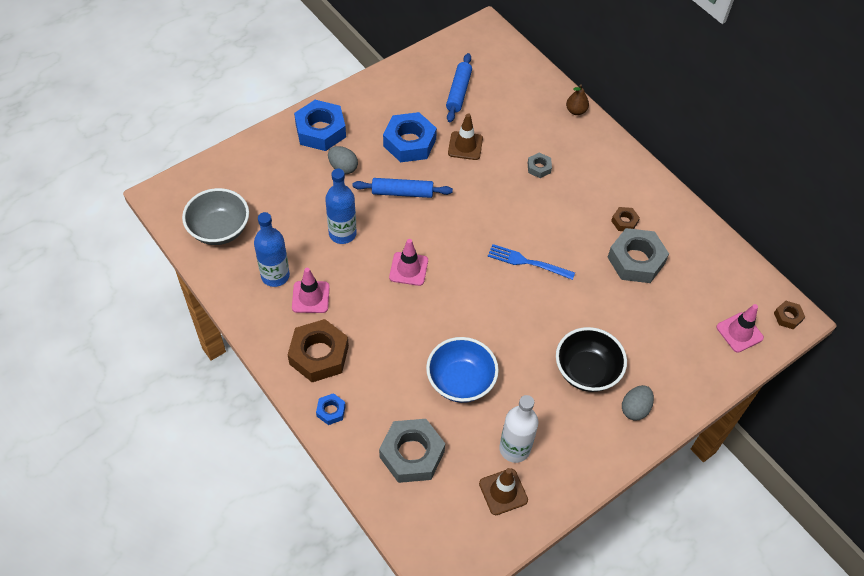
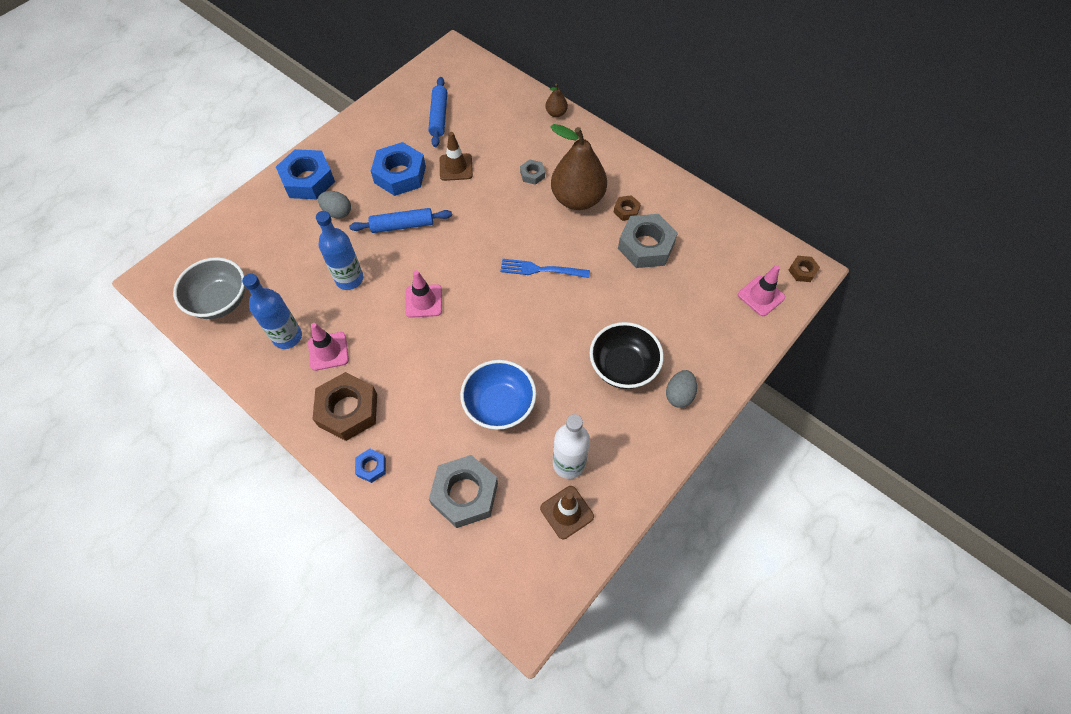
camera: 10 degrees left, 5 degrees up
(578, 200) = (577, 199): none -> brown pear

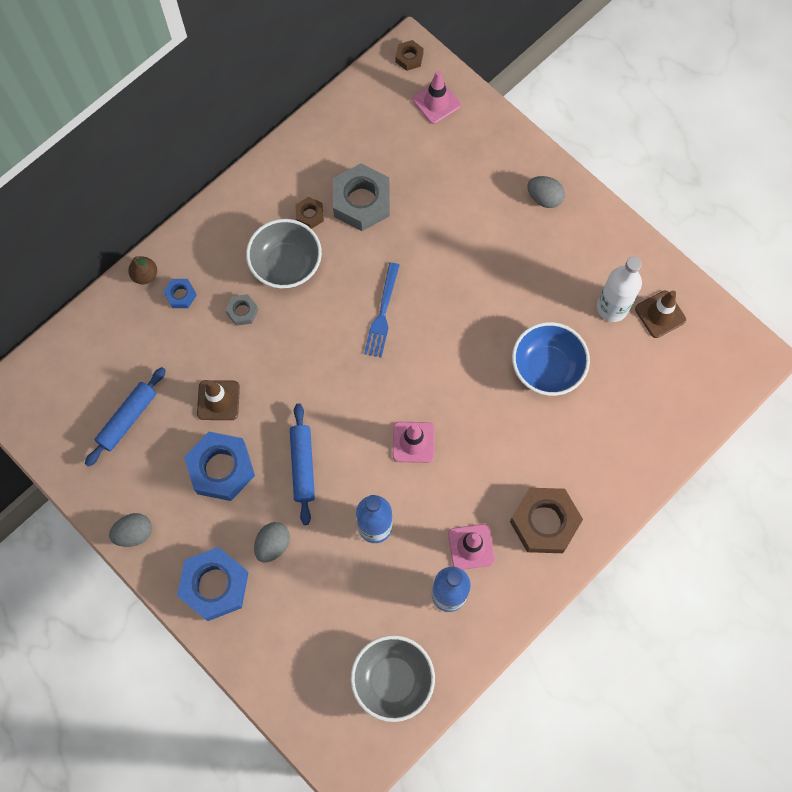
camera: 85 degrees left, 10 degrees up
(351, 130) = (134, 533): none -> grey egg
(371, 467) = (609, 496): blue nut -> blue nut (181, 295)
(439, 116) = (128, 419): blue rolling pin -> blue rolling pin turned 60 degrees counterclockwise
(465, 494) = (640, 406): grey nut -> none
(577, 199) = (286, 265): brown pear -> grey bowl
(623, 367) = (510, 245): black bowl -> none

